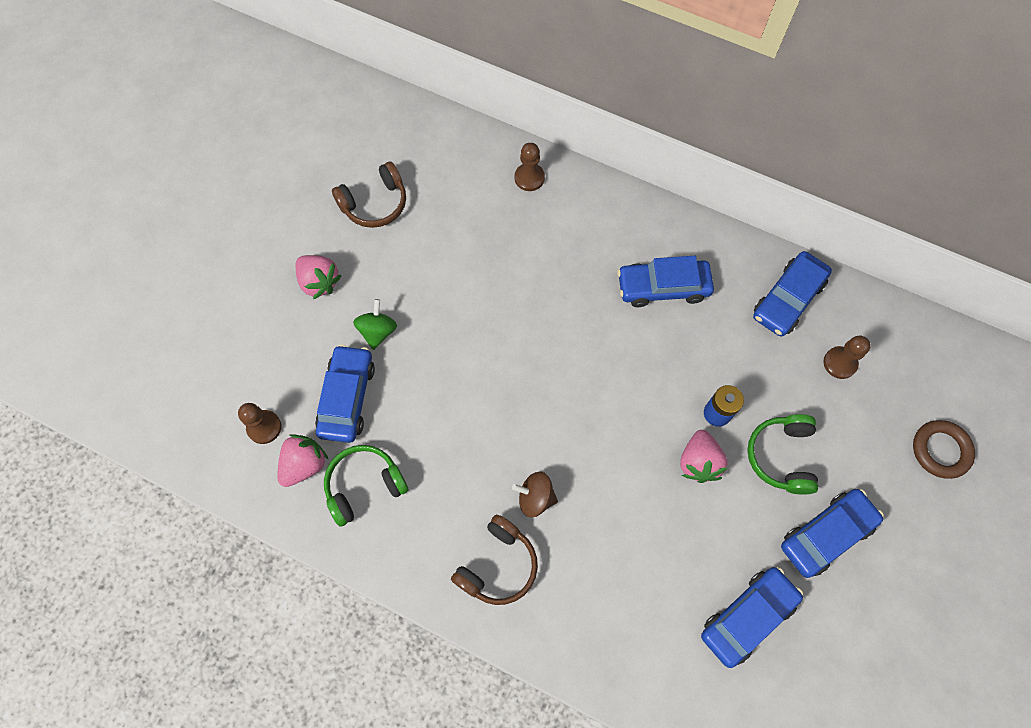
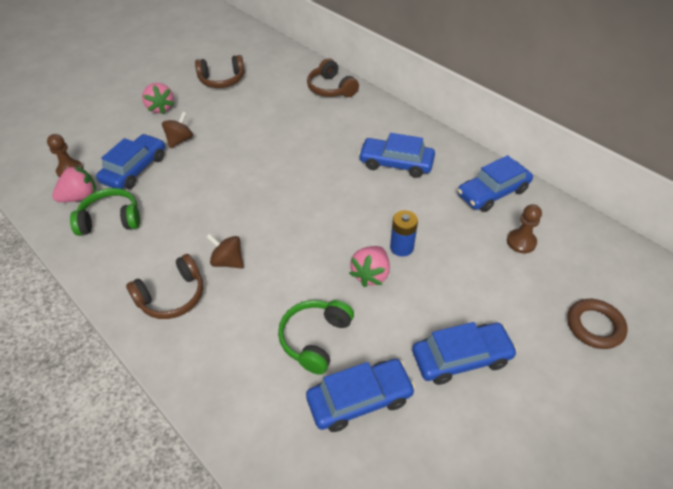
camera: 20 degrees right, 20 degrees down
(378, 331) = (180, 140): green spinning top -> brown spinning top
(529, 178) = (331, 88): brown pawn -> brown headphones
(781, 456) = (443, 290): green headphones -> green headphones (315, 339)

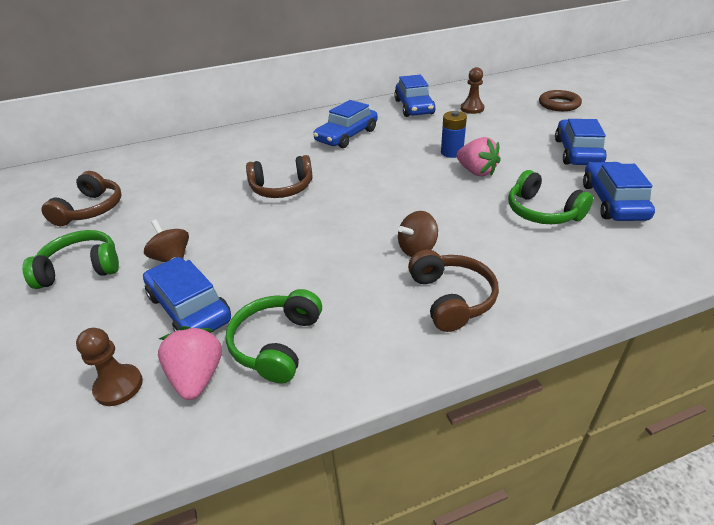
camera: 65 degrees left, 10 degrees down
(160, 108) = (81, 268): pink strawberry -> green headphones
(331, 88) = (203, 146): brown headphones -> brown headphones (282, 188)

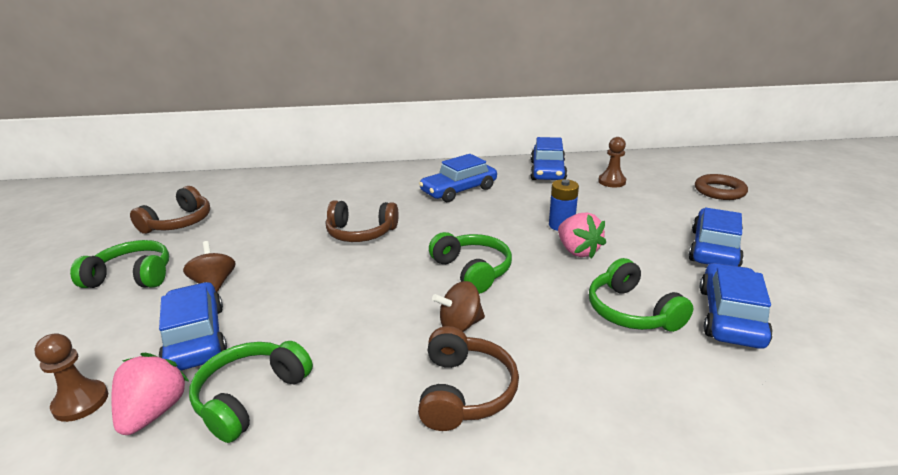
camera: 15 degrees right, 10 degrees down
(400, 203) = (472, 270): none -> green headphones

